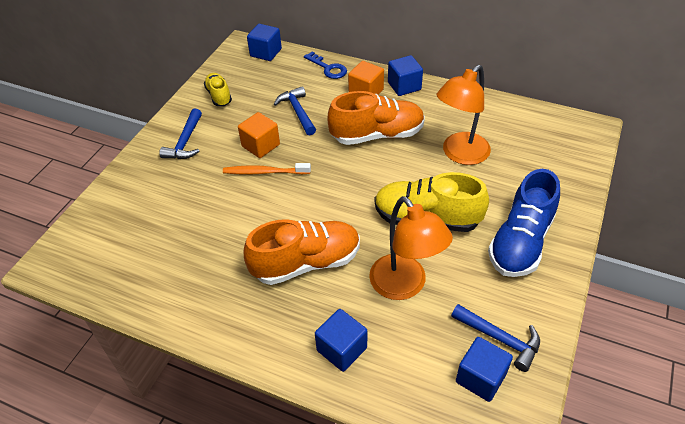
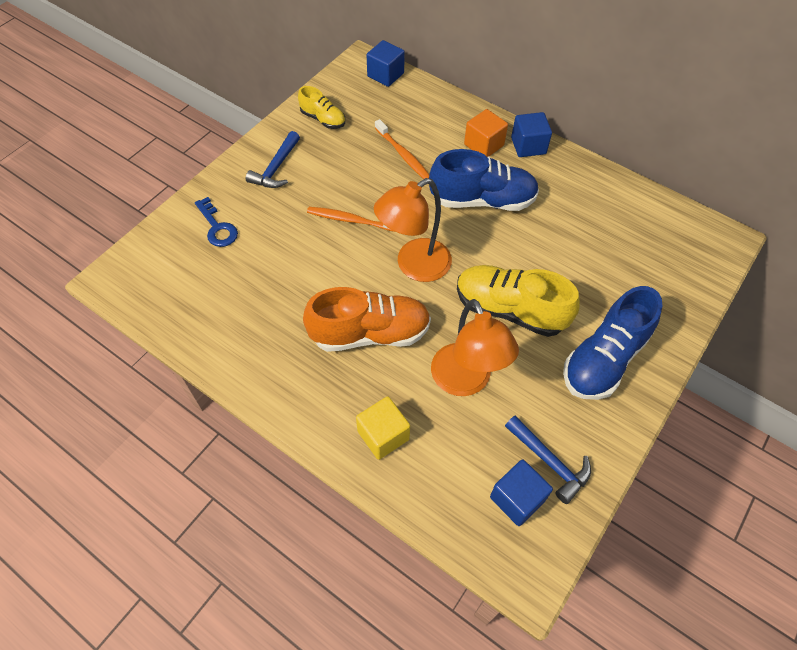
camera: 10 degrees right, 10 degrees up
(219, 96) = (323, 119): yellow shoe -> yellow shoe turned 135 degrees clockwise
(260, 145) = (354, 188): orange cube -> none
(297, 111) = (403, 155): blue hammer -> orange toothbrush
(328, 68) = (449, 107): blue key -> blue key (217, 227)
(342, 349) = (383, 435): blue cube -> yellow cube
(377, 135) = (482, 200): orange shoe -> blue shoe
(460, 154) = (567, 242): orange lamp -> orange lamp (414, 266)

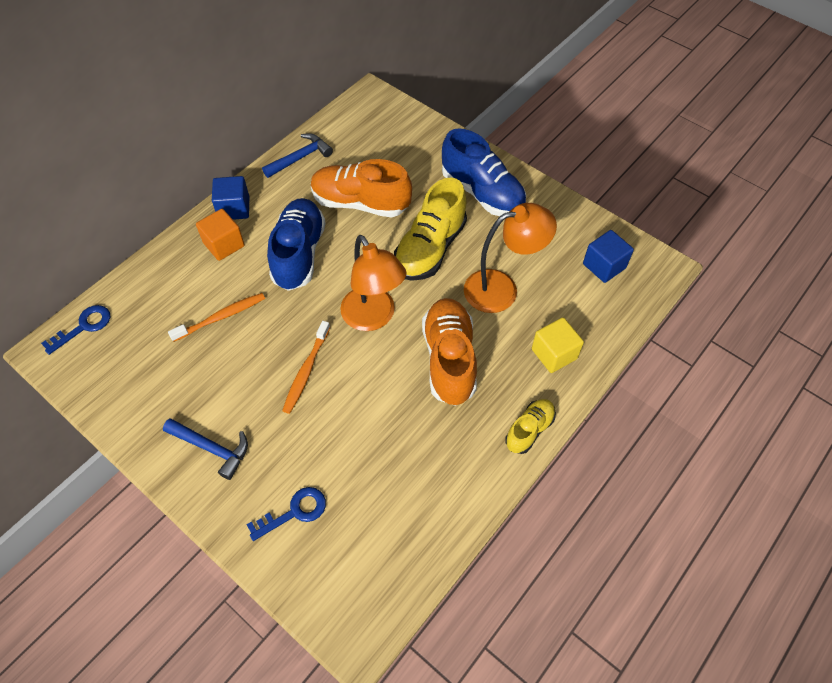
camera: 85 degrees left, 0 degrees up
(323, 119) = (142, 396): yellow shoe -> yellow shoe (529, 430)
(385, 75) = (83, 327): blue cube -> blue key
(549, 462) = (573, 241): blue hammer -> blue hammer (300, 158)
(559, 243) = (360, 203): none -> orange shoe

